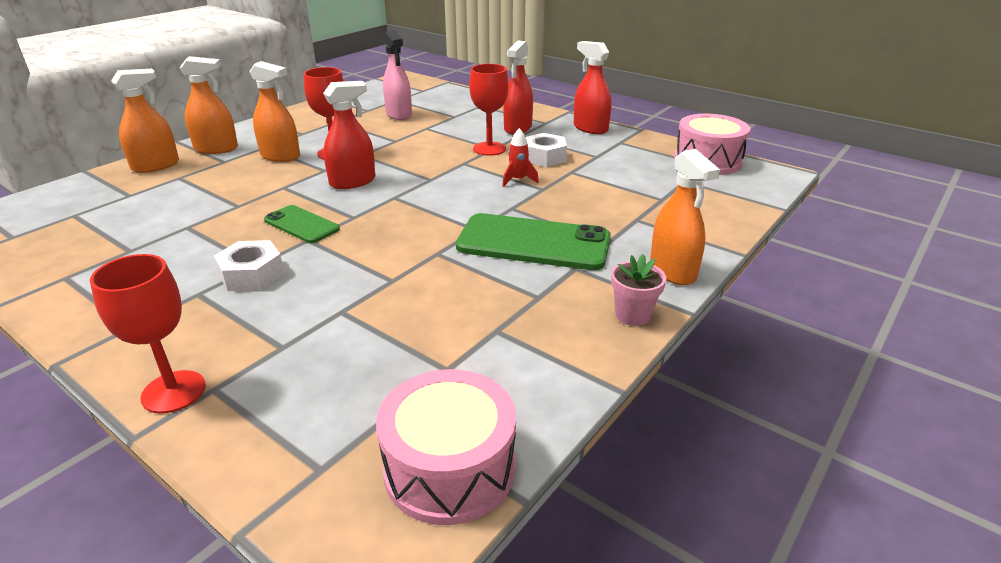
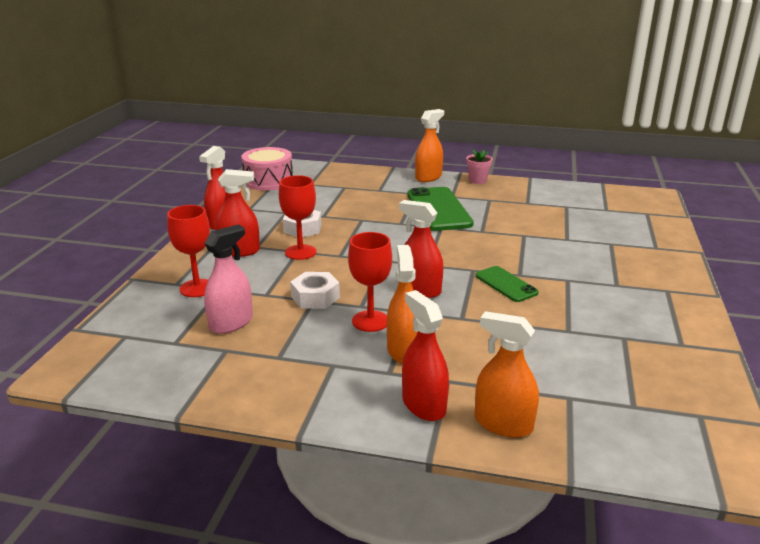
camera: 115 degrees left, 5 degrees down
(173, 392) = (673, 255): red goblet -> red goblet (197, 288)
(216, 149) = (423, 405): orange spray bottle -> red spray bottle
(252, 274) = (578, 276): white nut -> white nut (315, 297)
(301, 225) = (506, 284): green phone -> green phone turned 45 degrees counterclockwise
(449, 468) = (610, 194): pink drum -> none
(518, 180) = (355, 229): red rocket -> none

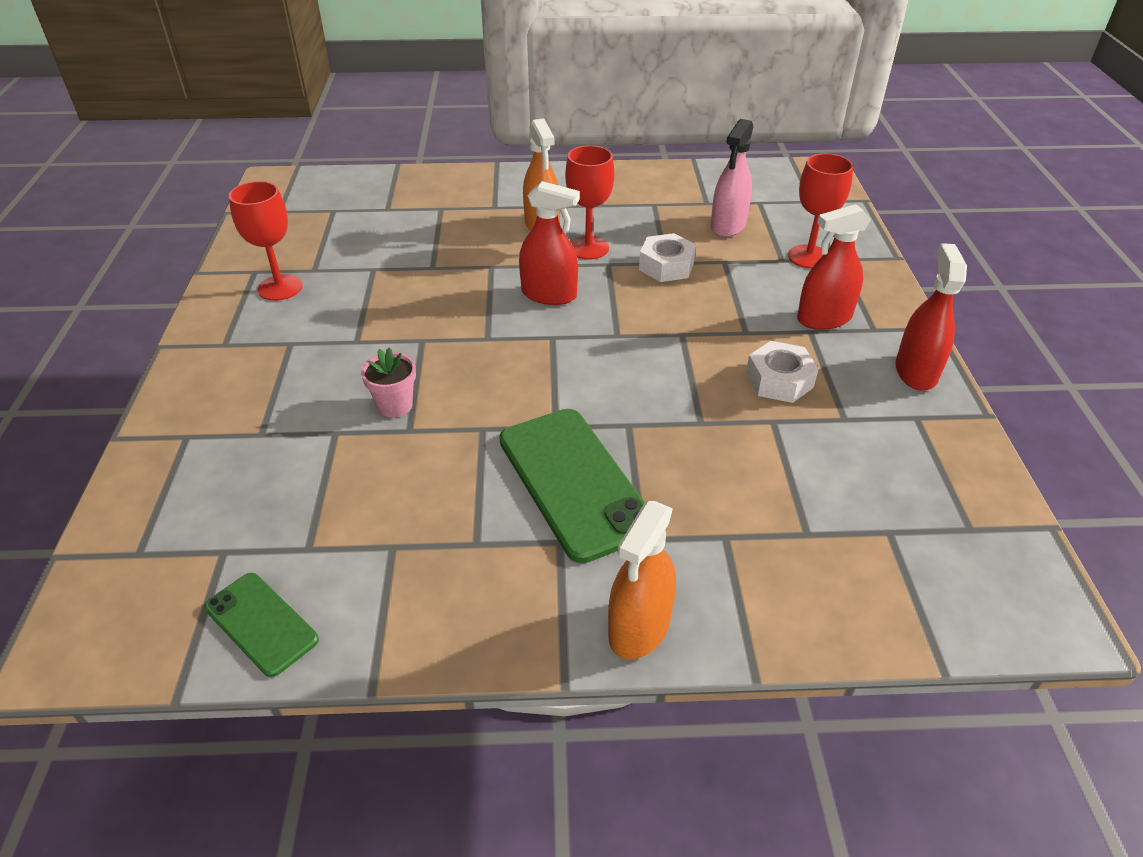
camera: 165 degrees right, 15 degrees up
(268, 181) = (985, 525): pink drum -> none
(300, 252) = (740, 330): red goblet -> red goblet (280, 288)
(423, 405) = (509, 188): red spray bottle -> none
(477, 180) = (511, 636): pink flower pot -> pink flower pot (395, 405)
(503, 424) = (444, 185): orange spray bottle -> none
(506, 284) = (441, 320): green phone -> green phone (261, 624)

